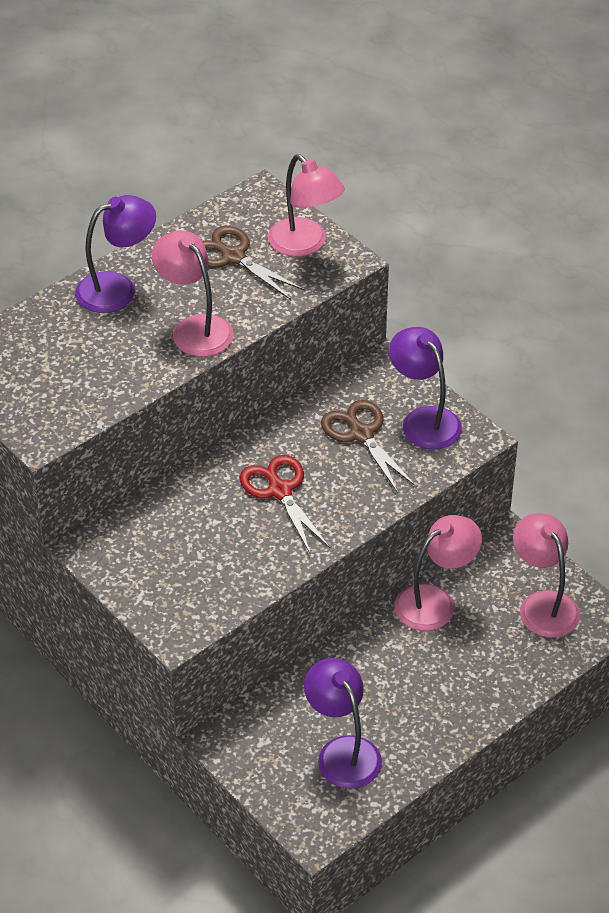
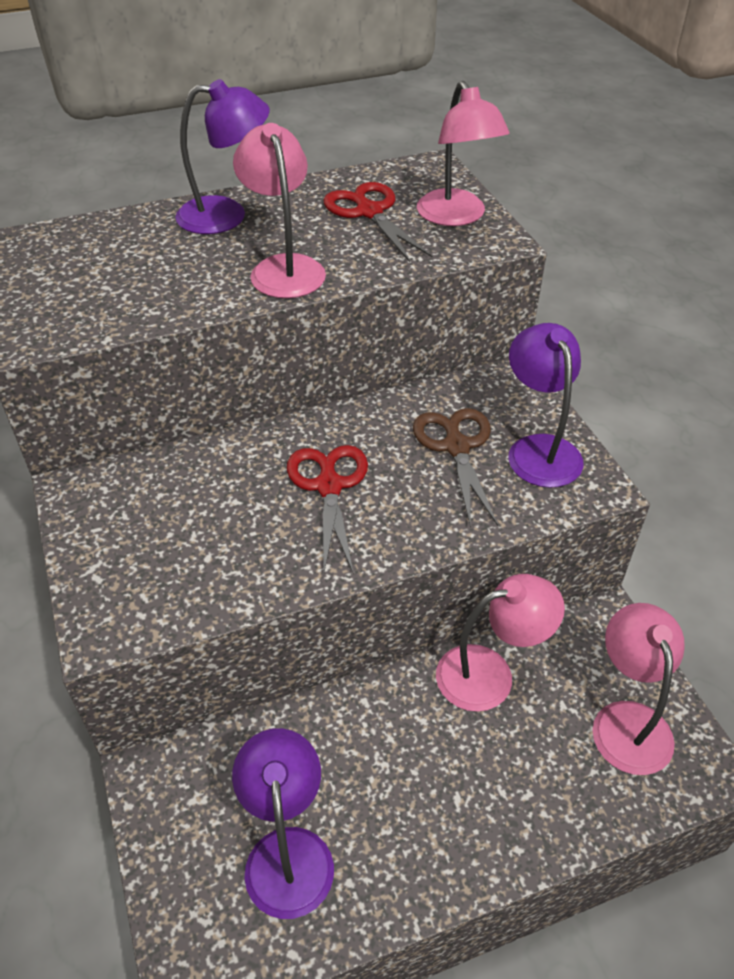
camera: 20 degrees right, 0 degrees up
(233, 256) = (369, 212): brown scissors -> red scissors

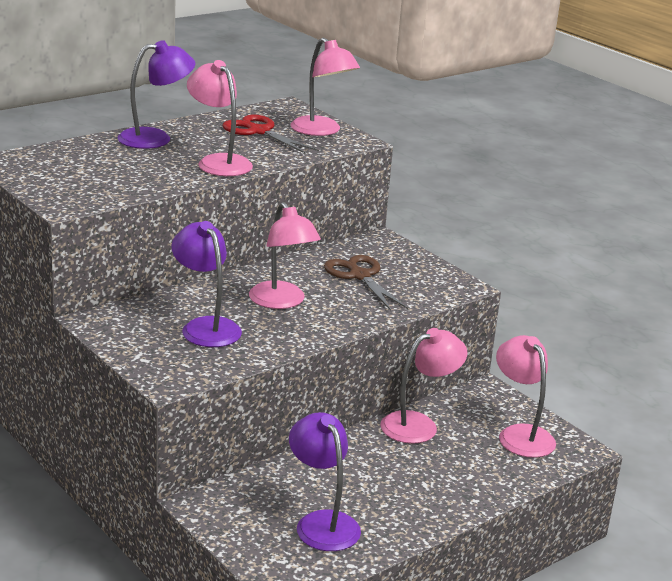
camera: 20 degrees left, 20 degrees down
(329, 485) = (281, 302): red scissors -> pink lamp
(539, 449) = (416, 272): purple lamp -> purple lamp (206, 327)

